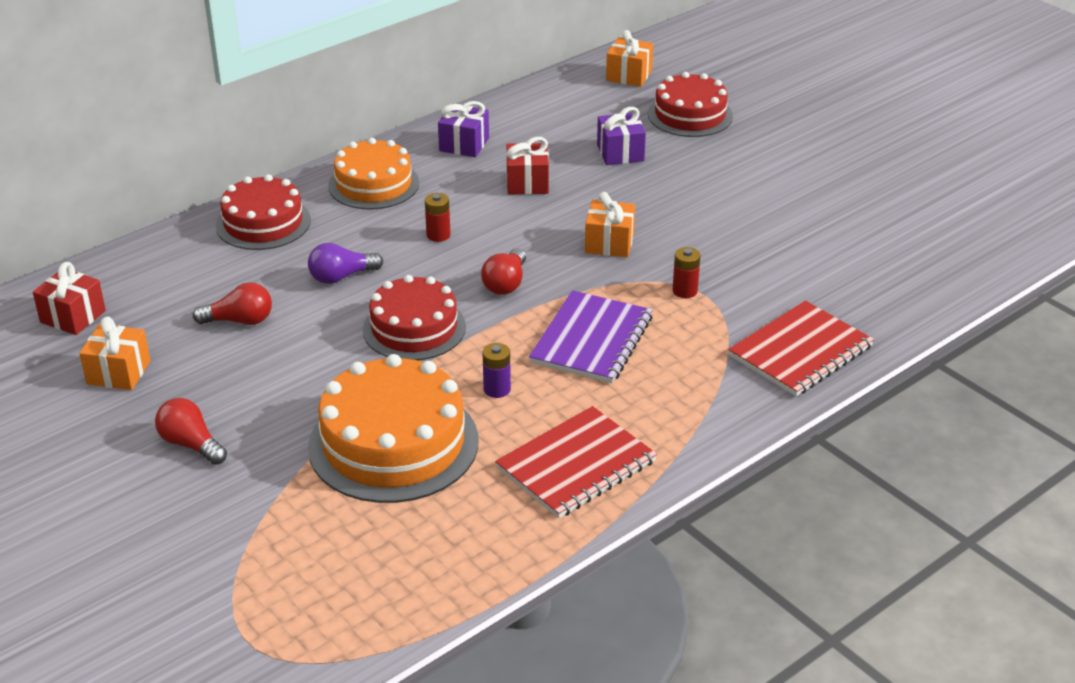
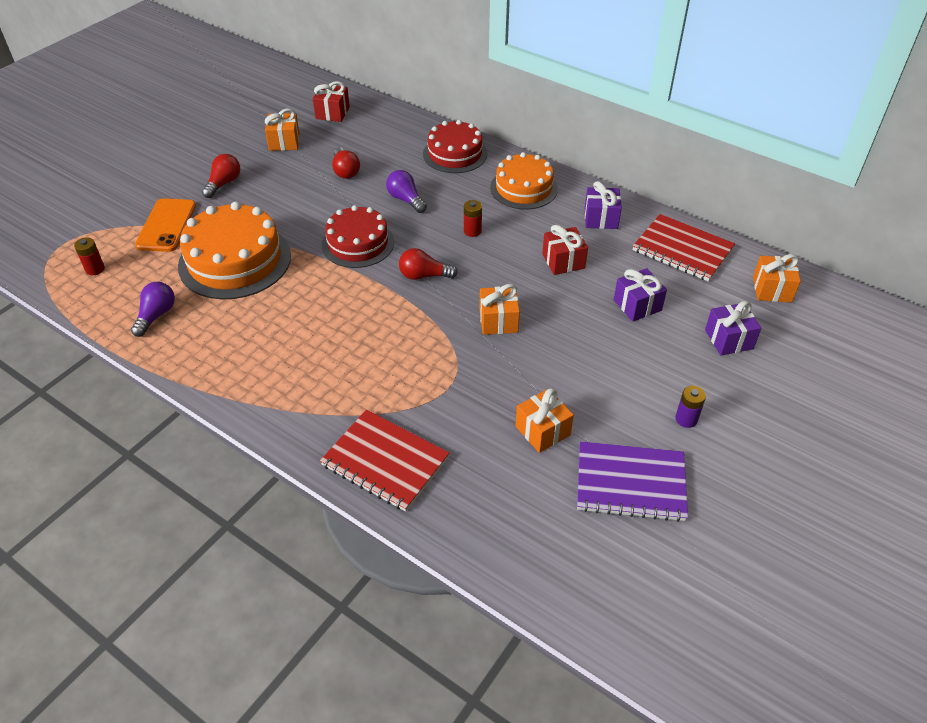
camera: 75 degrees right, 10 degrees up
(267, 512) = (167, 225): none -> orange phone
(481, 528) = (156, 315): none -> purple light bulb
(497, 389) = (299, 295): purple battery -> purple battery (686, 419)
(576, 465) = (222, 349): red notebook -> red notebook (682, 249)
(592, 340) = (368, 332): purple notebook -> purple notebook (630, 483)
(685, 291) = (448, 375): red battery -> red battery (95, 269)
(690, 115) = (728, 339): red cake -> purple gift
(782, 244) = (542, 431): none -> orange gift

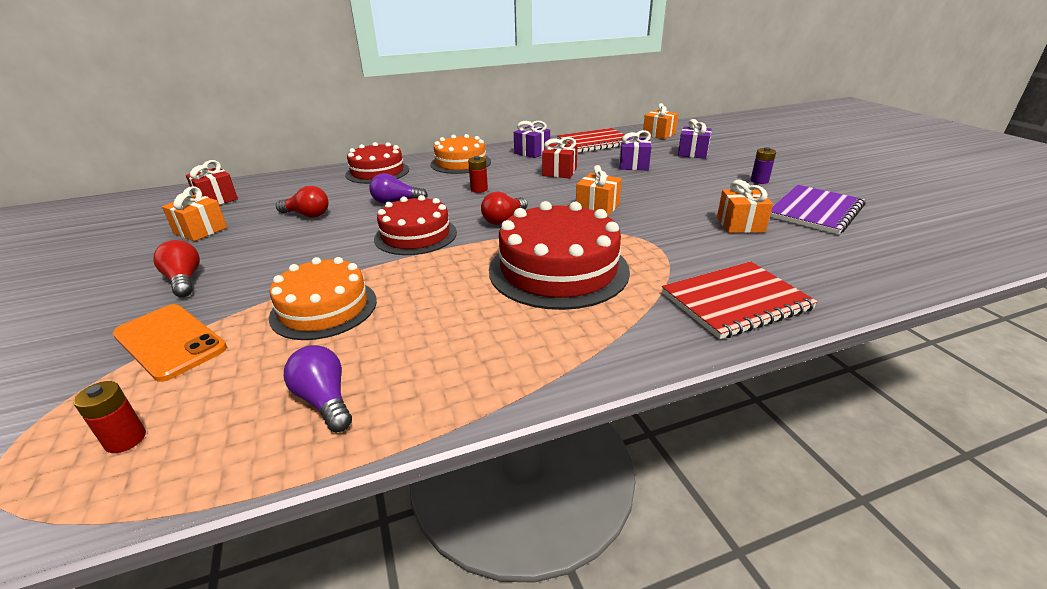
camera: 55 degrees left, 15 degrees down
(235, 260) = (324, 308): orange cake -> orange cake, size x0.66
(362, 344) = (558, 269): none -> red cake

